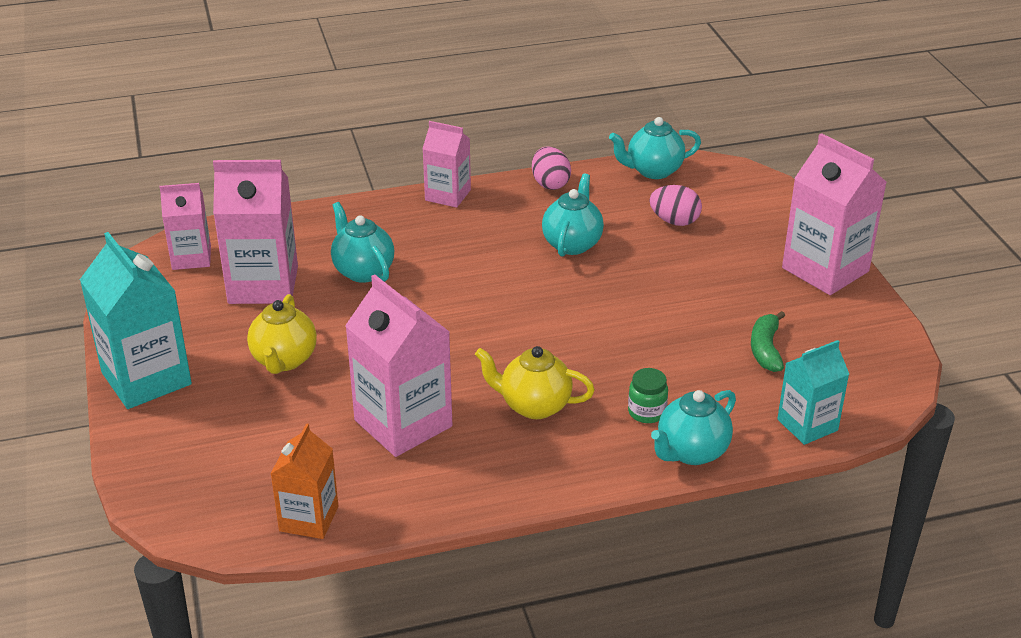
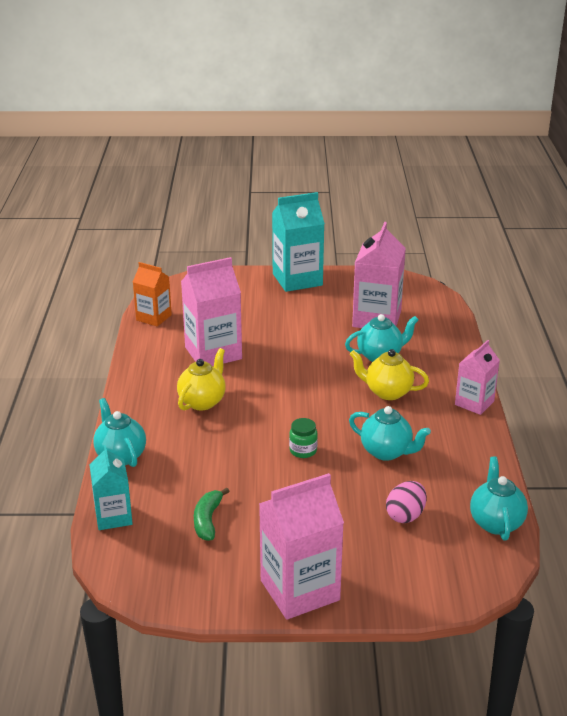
camera: 105 degrees right, 5 degrees down
(191, 257) = (416, 297): pink carton -> none
(284, 360) = (294, 320): yellow teapot -> yellow teapot (387, 392)
(550, 184) = (483, 457): pink egg -> none
(646, 412) = (170, 446): green jar -> green jar (303, 451)
(765, 349) = (208, 520): green banana -> green banana turned 105 degrees counterclockwise

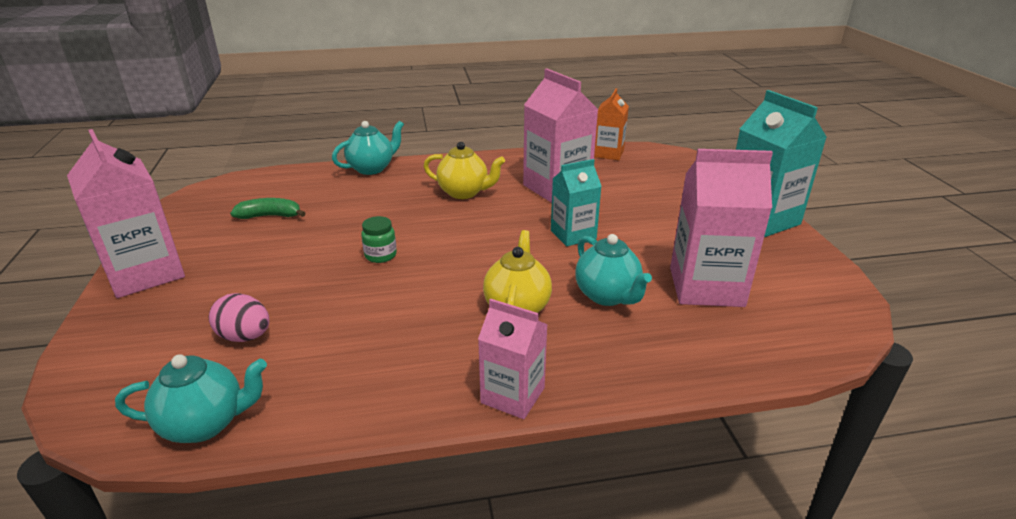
camera: 80 degrees right, 0 degrees up
(113, 516) = (286, 176): turquoise carton -> turquoise carton (573, 235)
(386, 452) = (379, 314): turquoise teapot -> none

